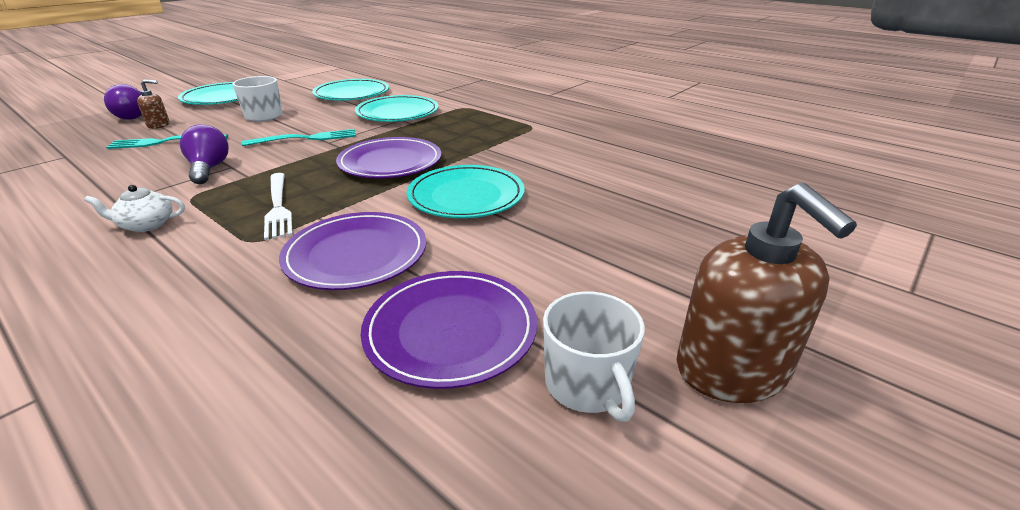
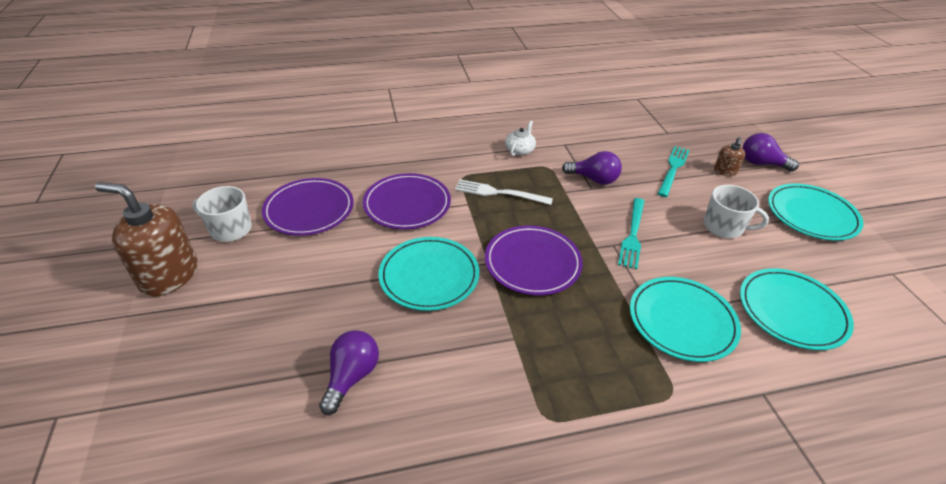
camera: 125 degrees right, 10 degrees up
(612, 184) = (352, 377): none -> purple light bulb

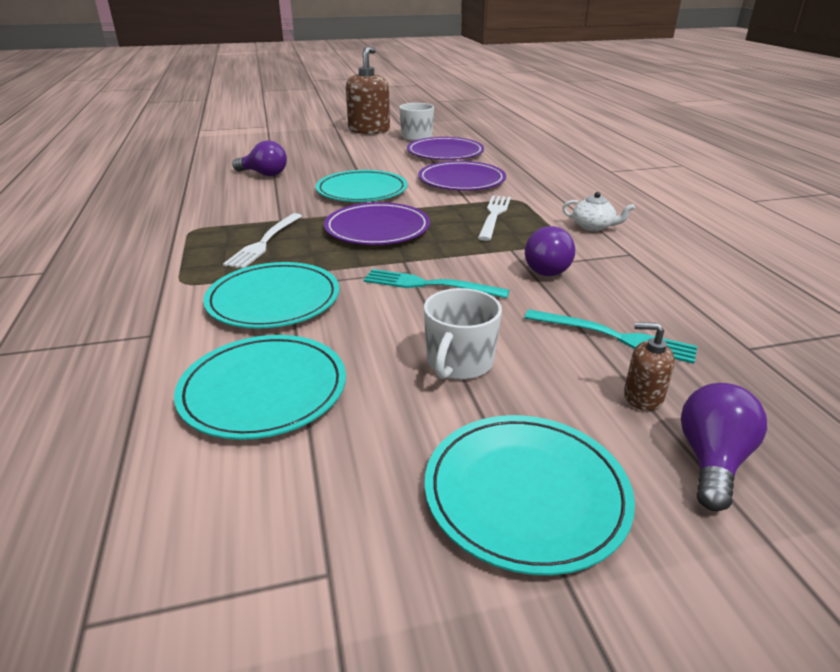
camera: 90 degrees right, 10 degrees down
(574, 343) = (264, 242): none -> white fork

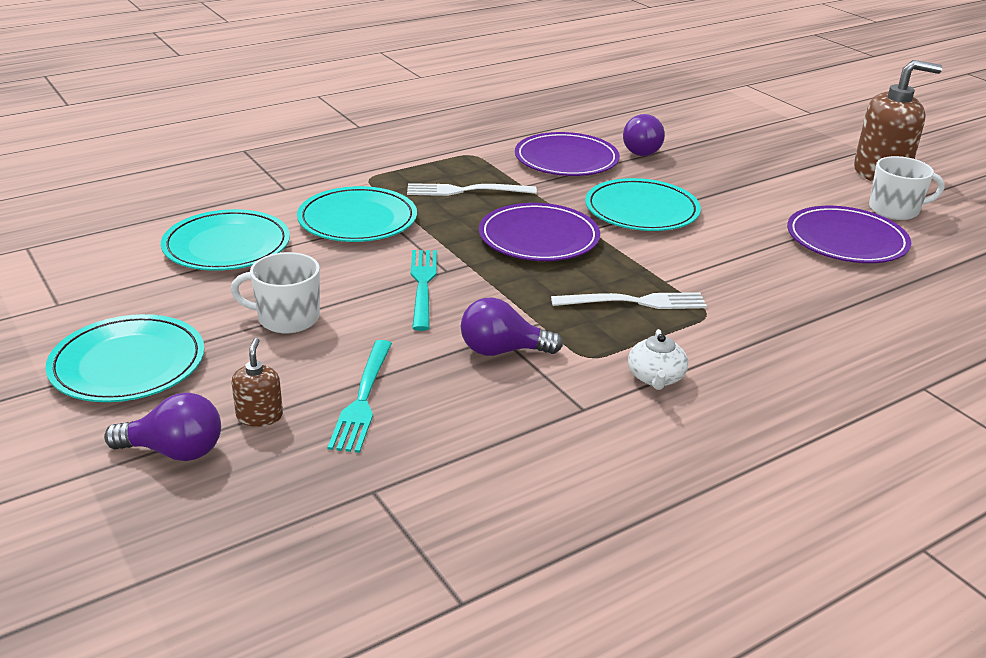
camera: 70 degrees right, 0 degrees up
(461, 180) = (741, 266): purple plate -> purple plate (566, 159)

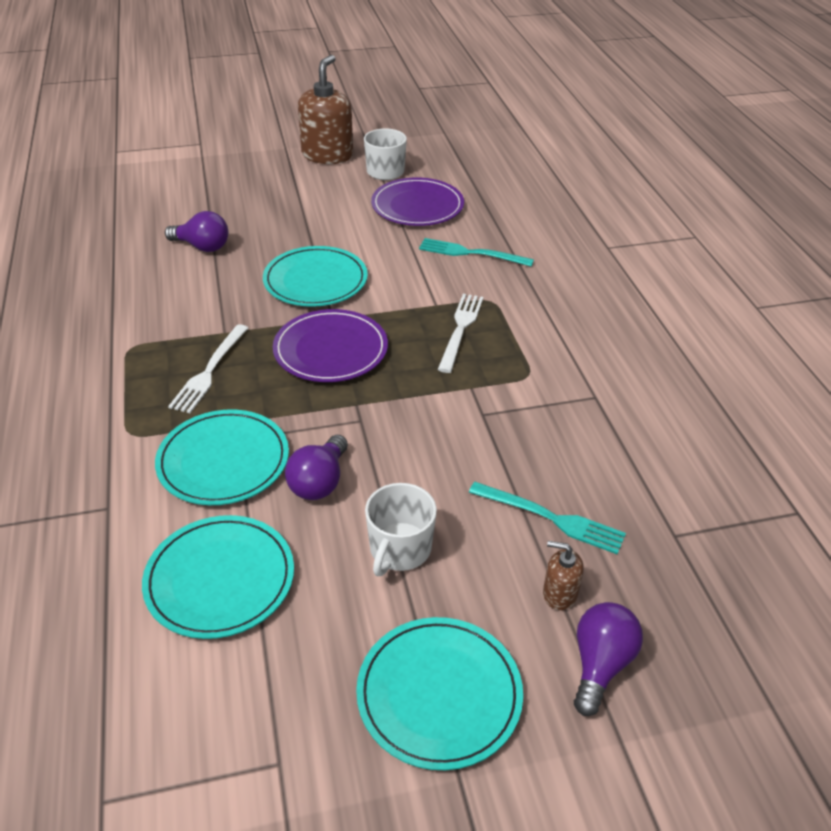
camera: 70 degrees left, 10 degrees up
(423, 285) = (380, 441): turquoise fork -> turquoise fork (471, 253)
(502, 351) = (505, 418): purple light bulb -> purple light bulb (319, 482)
(566, 159) = (188, 292): purple plate -> none
(655, 377) = (566, 351): white teapot -> none

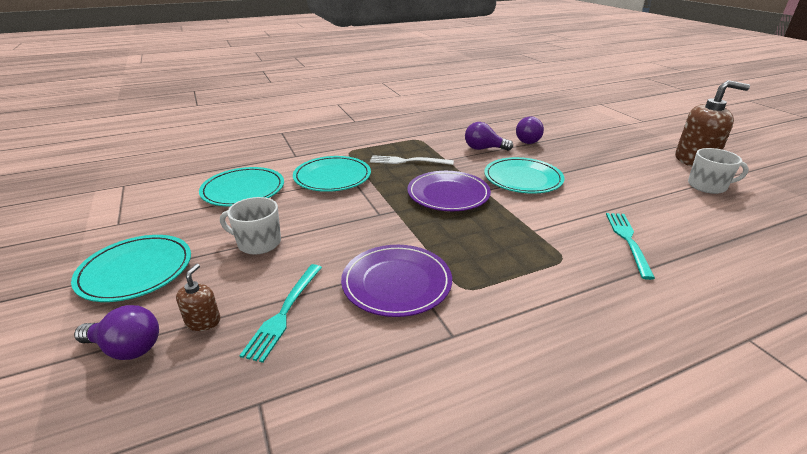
camera: 80 degrees right, 10 degrees down
(319, 482) = (318, 207): purple light bulb -> purple light bulb (483, 149)
(417, 206) = (672, 206): purple plate -> purple plate (396, 283)
(460, 329) = (508, 245): white fork -> none

